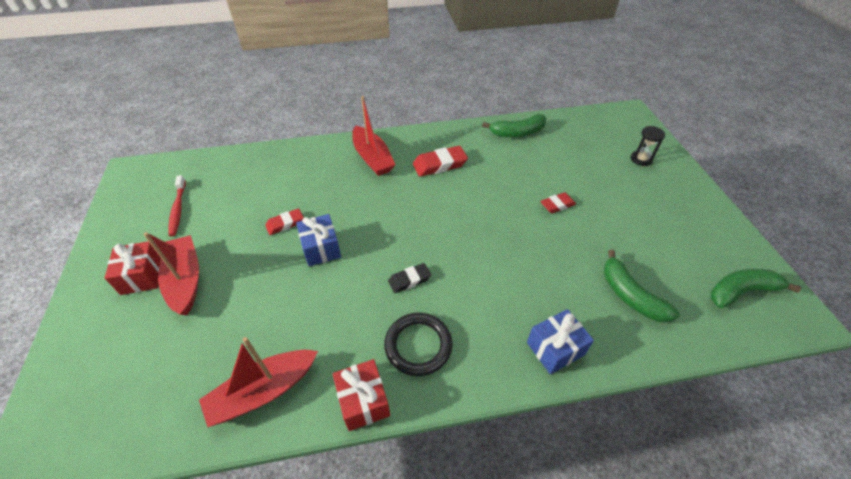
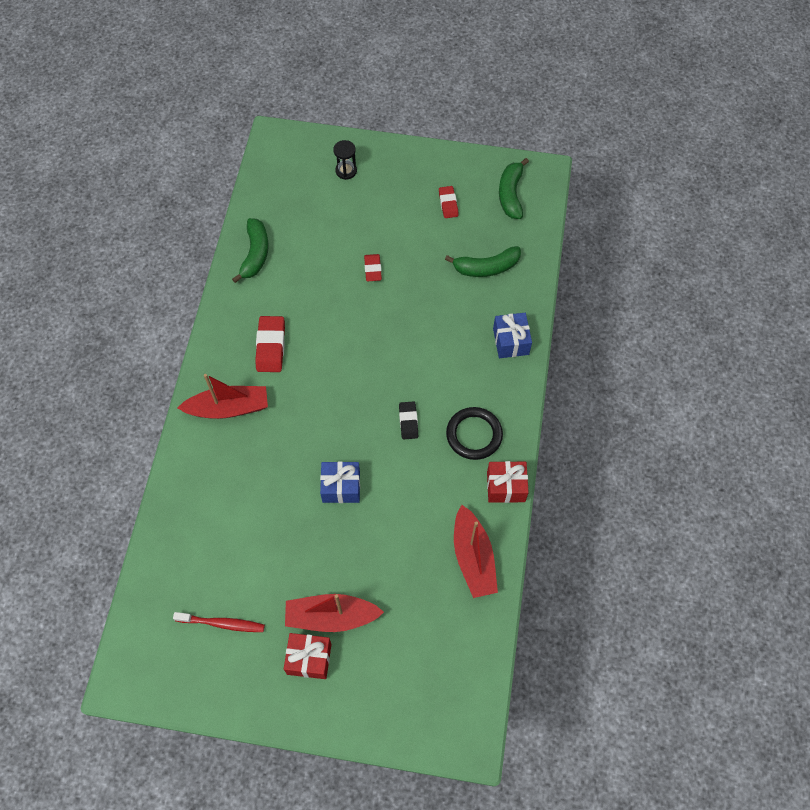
camera: 70 degrees left, 15 degrees up
(285, 224) = (293, 515): red eraser -> red eraser (448, 204)

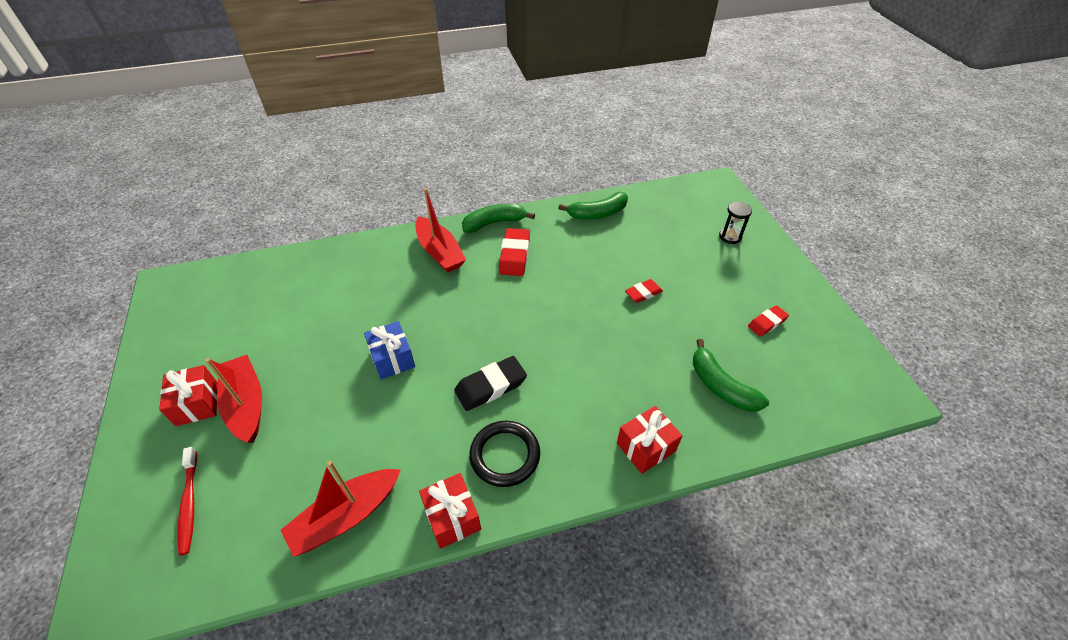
camera: 65 degrees right, 15 degrees down
(222, 623) = (227, 325): red toothbrush -> red toothbrush (189, 504)
(271, 346) = (514, 255): red eraser -> red eraser turned 60 degrees counterclockwise
(408, 421) = (491, 386): black eraser -> black eraser, size x1.59
(511, 194) = (831, 373): green banana -> green banana (494, 223)
(511, 341) = (646, 447): blue gift -> red gift

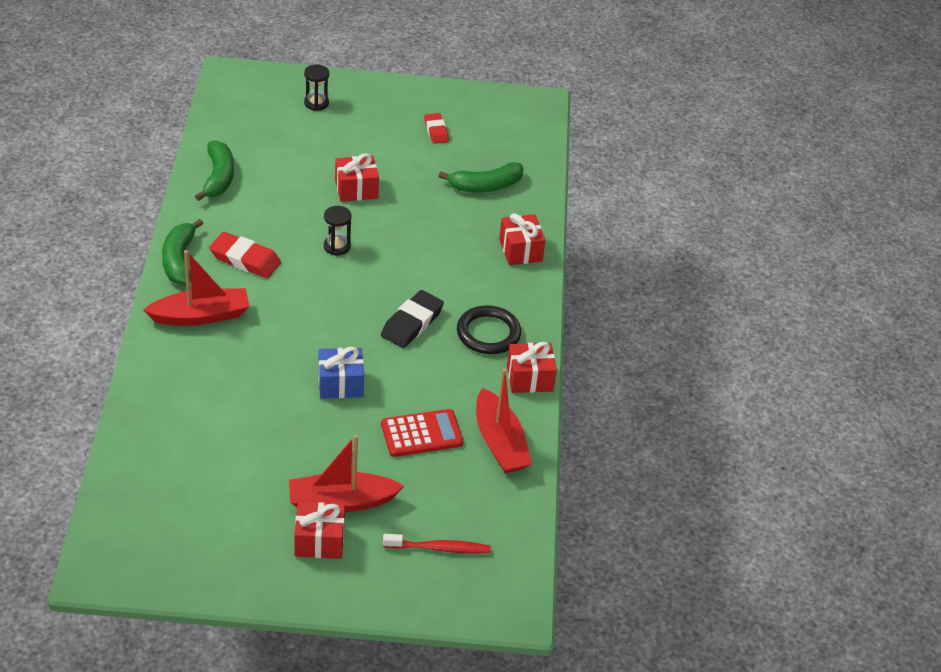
camera: 75 degrees left, 5 degrees down
(344, 440) = (421, 434): none -> red calculator
(491, 386) = (412, 323): black eraser -> black eraser turned 45 degrees clockwise
(562, 303) = (337, 246): none -> black hourglass
(643, 293) = (356, 189): red eraser -> red gift

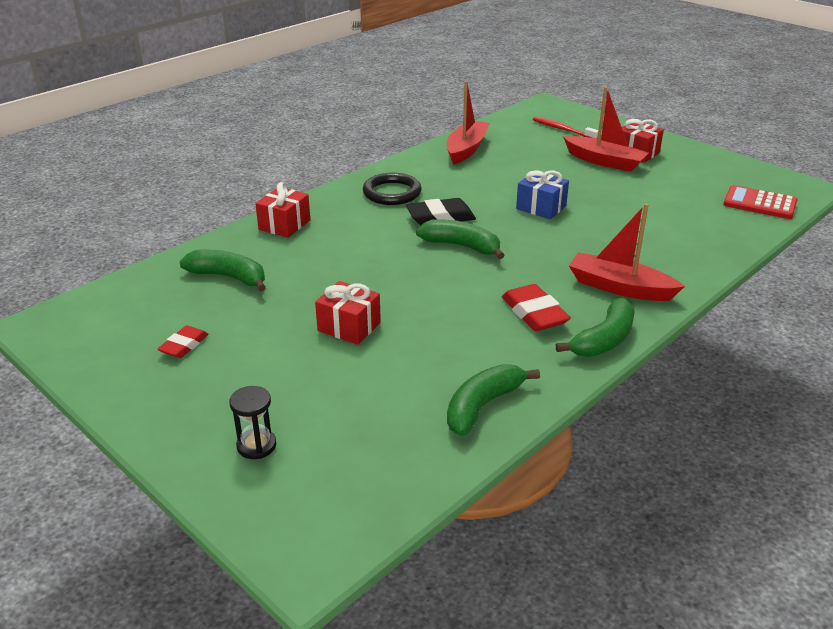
camera: 135 degrees left, 10 degrees down
(337, 246) = (433, 288): black hourglass -> none
(360, 298) = (461, 246): none -> green banana
(421, 434) = (513, 168): red calculator -> red calculator (759, 203)
(529, 378) = (401, 165): red gift -> none

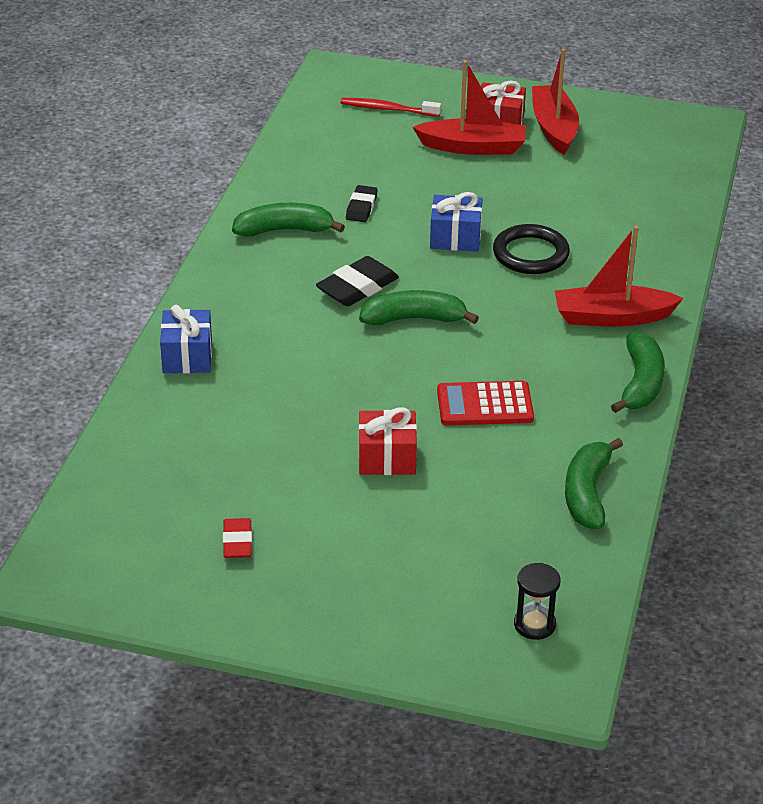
camera: 30 degrees left, 5 degrees up
(229, 277) = (196, 446): green banana -> green banana (284, 230)
(256, 445) = (420, 611): black hourglass -> black hourglass (534, 624)
(284, 225) = (187, 356): red gift -> blue gift
(392, 193) = (269, 270): black ring -> black ring (530, 254)
(466, 149) = (298, 175): red boat -> red boat (554, 128)
(491, 175) = (361, 207): none -> black eraser
(534, 313) = (554, 376): red eraser -> none
(759, 203) = (674, 161): red calculator -> red calculator (485, 405)

